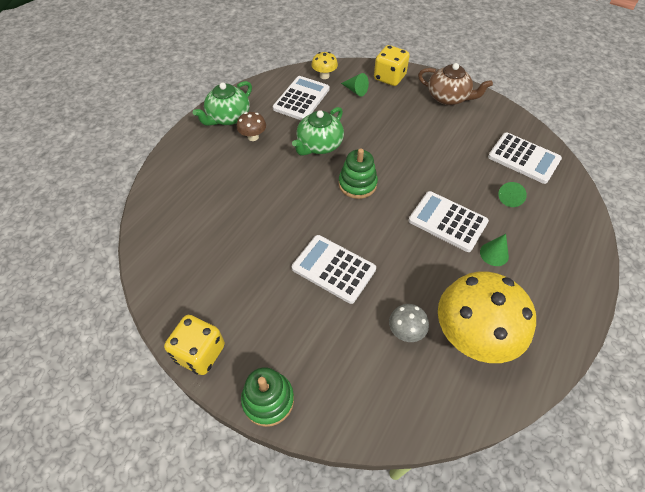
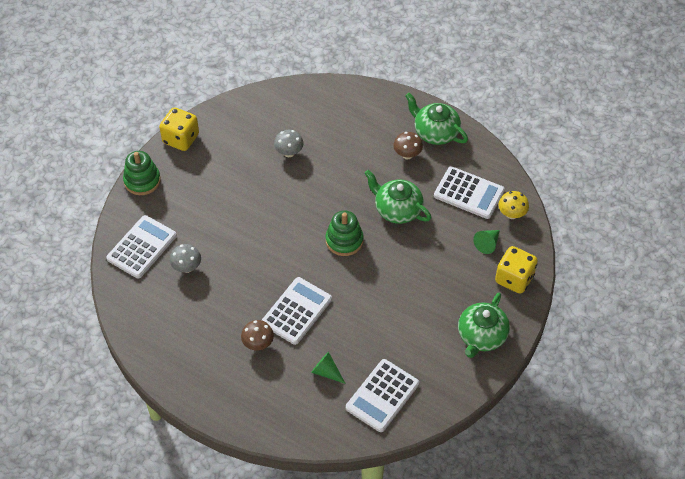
camera: 90 degrees right, 0 degrees up
(238, 232) = (289, 152): none -> grey mushroom
(333, 269) = (248, 220): white calculator -> white calculator (142, 247)
(448, 97) = (481, 336): brown teapot -> green teapot
(472, 336) = (179, 313): yellow mushroom -> none
(494, 254) = (258, 344): green cone -> brown mushroom

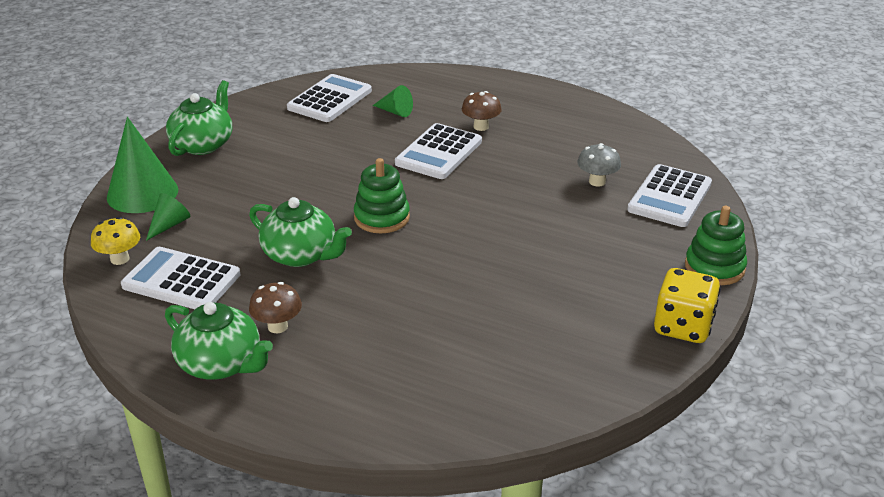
camera: 175 degrees right, 20 degrees down
(289, 152) = (486, 318): grey mushroom -> none
(514, 278) = (142, 193): yellow dice -> green cone

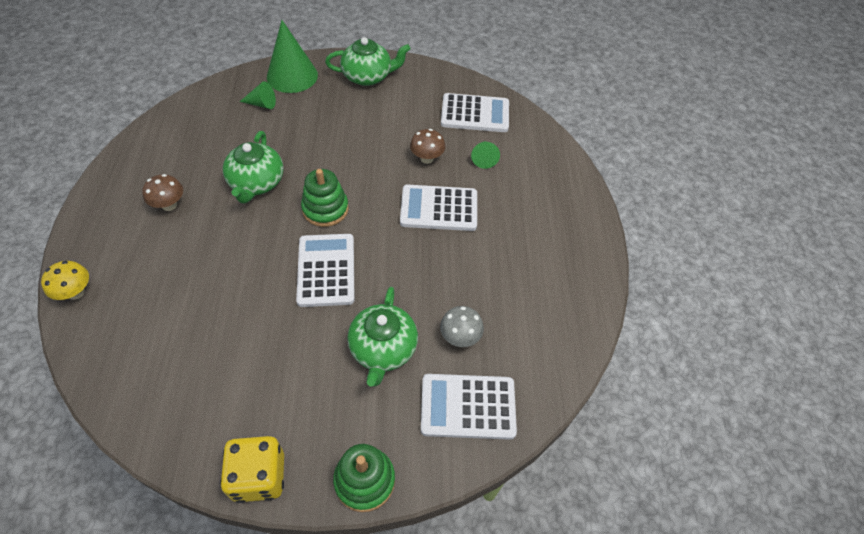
camera: 60 degrees right, 20 degrees up
(120, 259) = (214, 99): yellow mushroom -> yellow mushroom (76, 292)
(181, 280) = (202, 137): white calculator -> white calculator (326, 270)
(221, 364) = (121, 194): green teapot -> green teapot (383, 349)
(481, 127) = (498, 221): brown mushroom -> brown mushroom (427, 158)

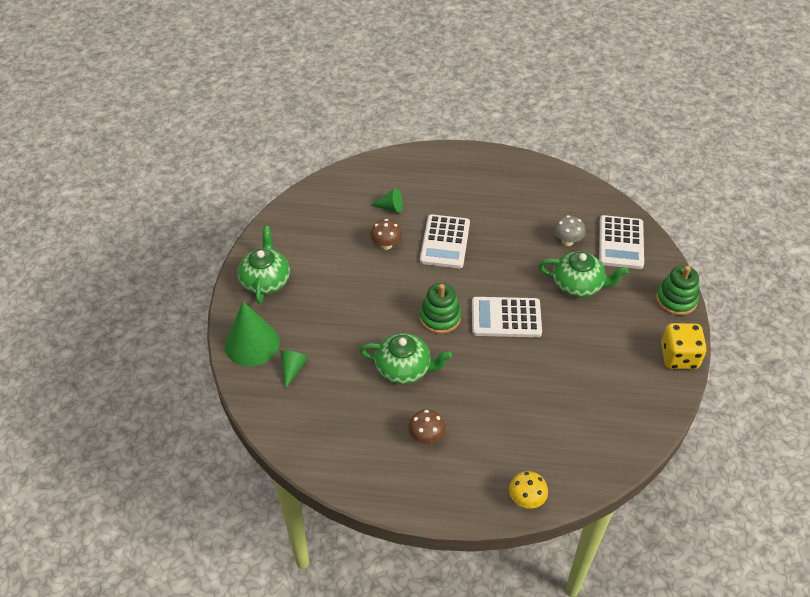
camera: 80 degrees left, 5 degrees down
(475, 114) = (333, 207): white calculator -> none

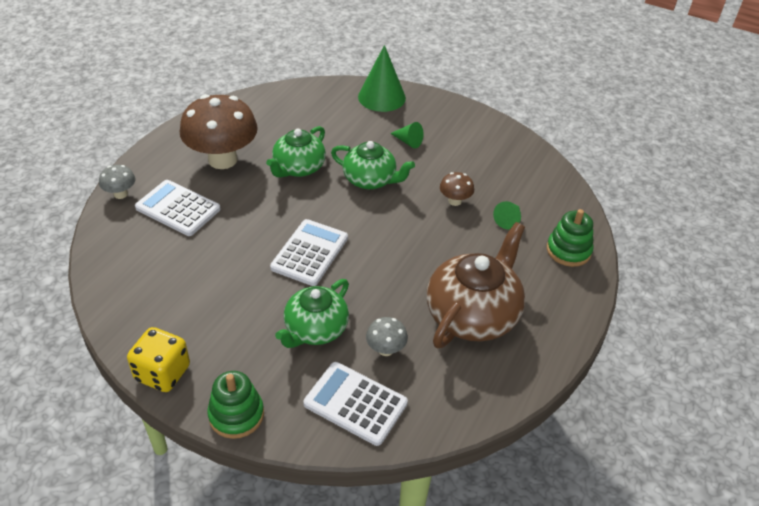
camera: 110 degrees right, 5 degrees down
(265, 281) = (447, 118): green teapot -> green teapot (370, 180)
(292, 368) = (342, 111): green cone -> green cone (408, 141)
(426, 437) = (222, 159): brown mushroom -> brown mushroom, size x2.25
(440, 317) = (340, 207): green stacking toy -> green stacking toy (568, 250)
(445, 242) = (437, 244): white calculator -> white calculator (178, 208)
(504, 205) = (473, 314): none -> brown teapot
(526, 499) = (120, 194): yellow mushroom -> grey mushroom

